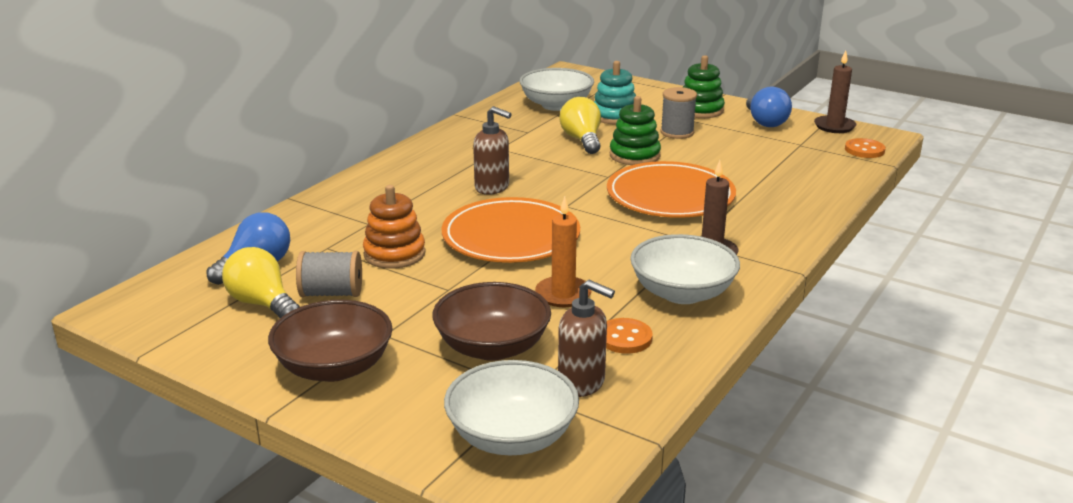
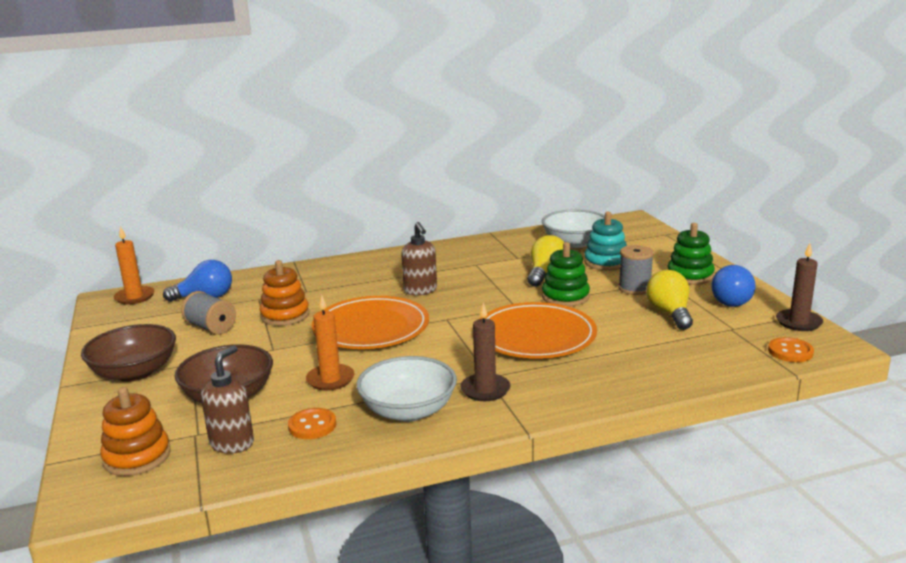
camera: 40 degrees right, 5 degrees down
(154, 295) = (134, 297): none -> orange candle
(262, 304) = (169, 321): yellow light bulb -> yellow light bulb (670, 313)
(512, 436) = (137, 457): white bowl -> orange stacking toy
(582, 383) = (232, 443): brown soap dispenser -> brown soap dispenser turned 135 degrees counterclockwise

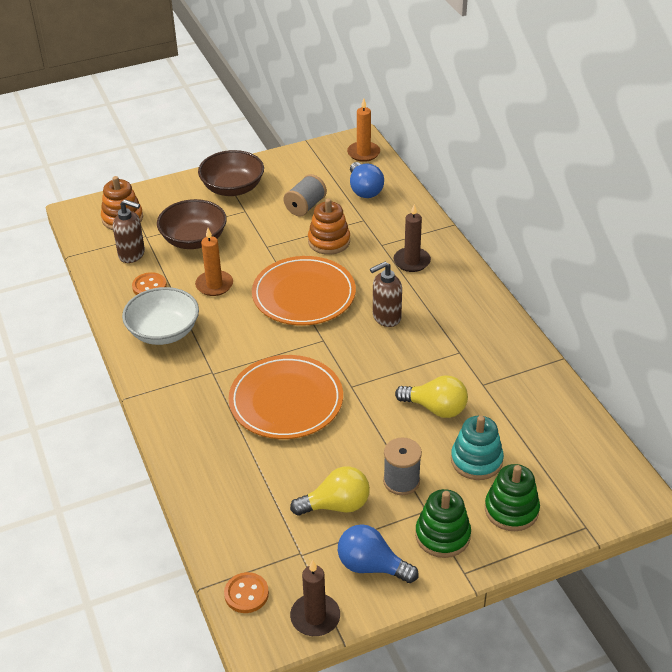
camera: 85 degrees right, 20 degrees up
(485, 390) = (190, 372): brown candle -> brown candle (411, 261)
(565, 297) = (376, 423): green stacking toy -> green stacking toy (511, 510)
(575, 243) = (537, 434): white bowl -> none

